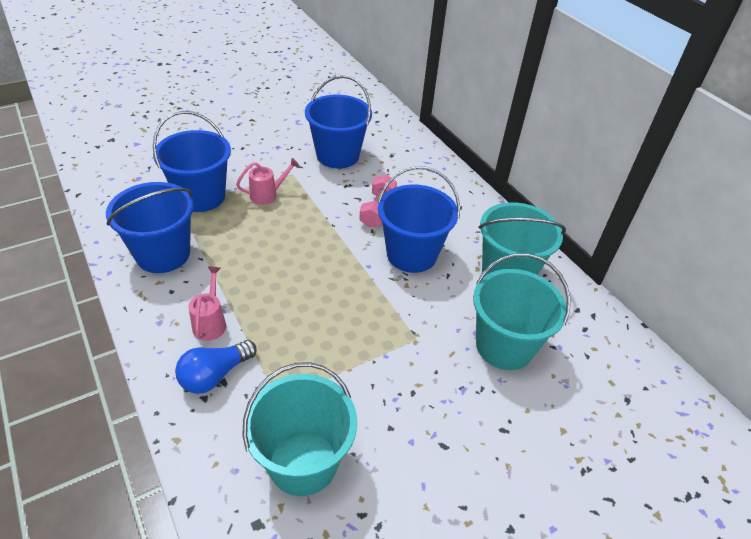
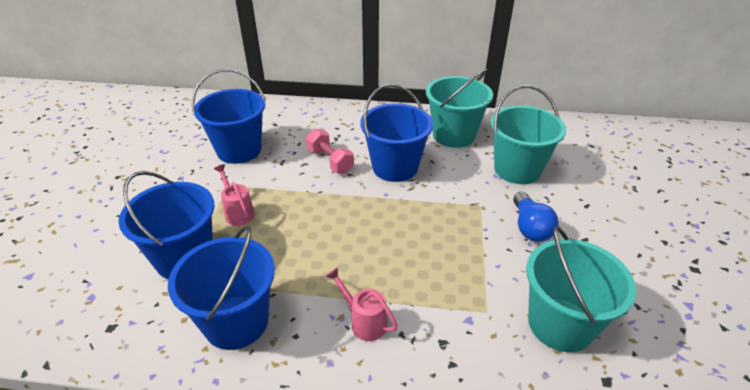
camera: 50 degrees left, 5 degrees down
(215, 375) = (431, 345): blue light bulb -> blue light bulb (530, 227)
(267, 195) = (238, 212): pink watering can -> pink watering can turned 45 degrees counterclockwise

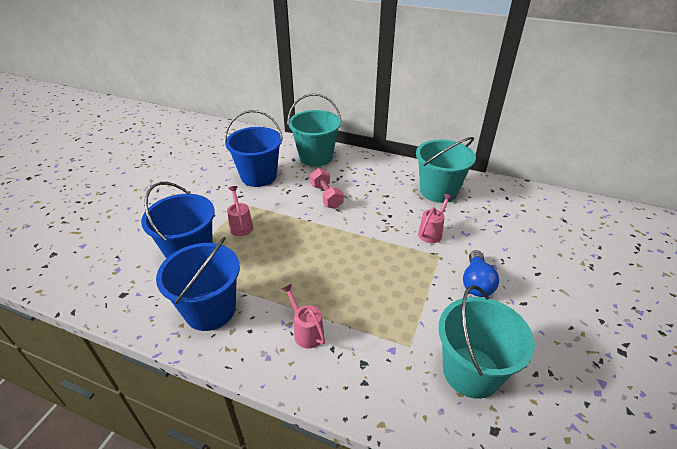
camera: 15 degrees right, 0 degrees up
(395, 167) = (377, 210): blue bucket -> none
(463, 181) = (432, 232): none -> pink watering can
(517, 169) = (484, 230): turquoise bucket -> turquoise bucket (316, 157)

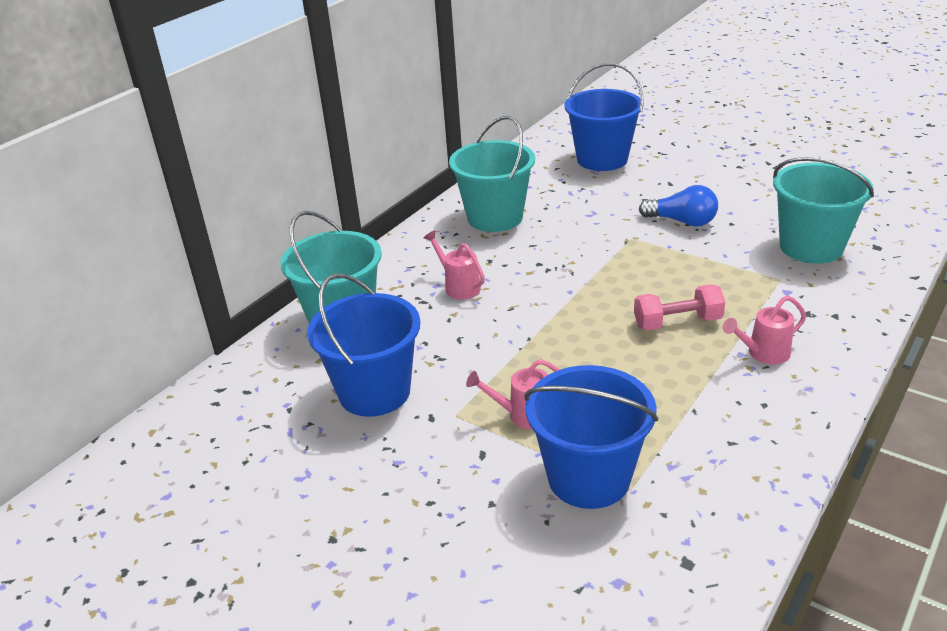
camera: 75 degrees left, 5 degrees down
(210, 310) = (725, 446): blue bucket -> blue bucket (602, 159)
(326, 196) = (470, 316): pink dumbbell -> pink dumbbell (677, 322)
(432, 232) = (585, 236): pink watering can -> pink watering can (458, 286)

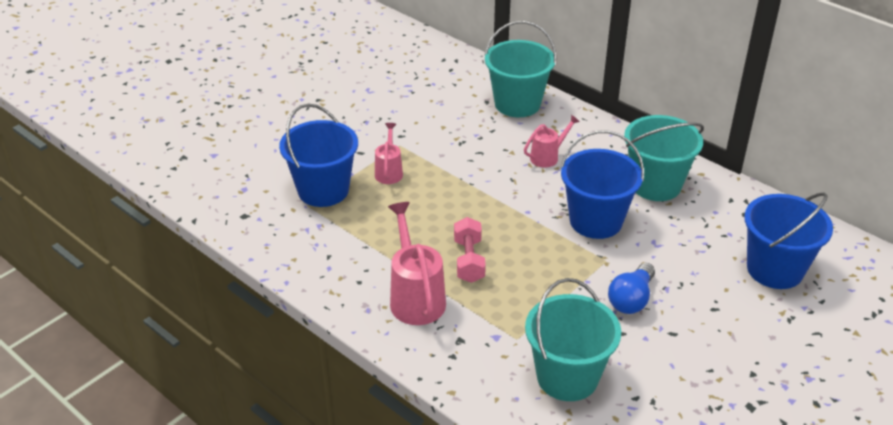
camera: 95 degrees right, 5 degrees up
(374, 392) = (433, 115): blue bucket -> blue bucket (596, 221)
(763, 353) = (415, 297): pink watering can -> pink watering can, size x1.72

